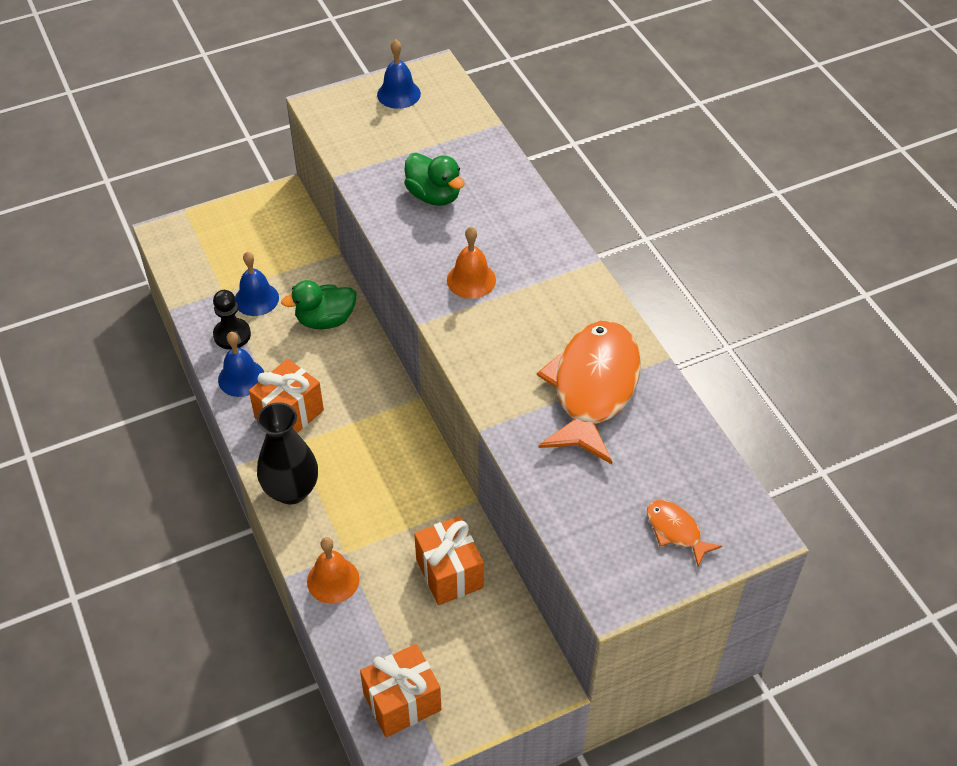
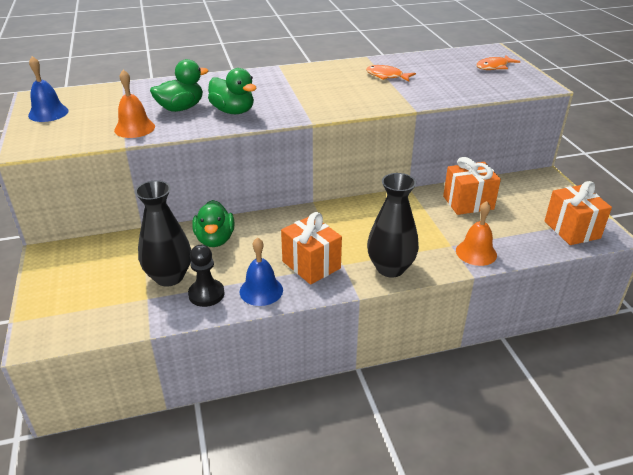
camera: 80 degrees left, 15 degrees down
(256, 299) = (169, 277): blue bell -> black vase
(436, 244) = (233, 111): none -> green duck
(471, 280) = (276, 102): orange bell -> orange bell (134, 128)
(593, 389) = (386, 76): orange fish -> orange fish, size x0.45

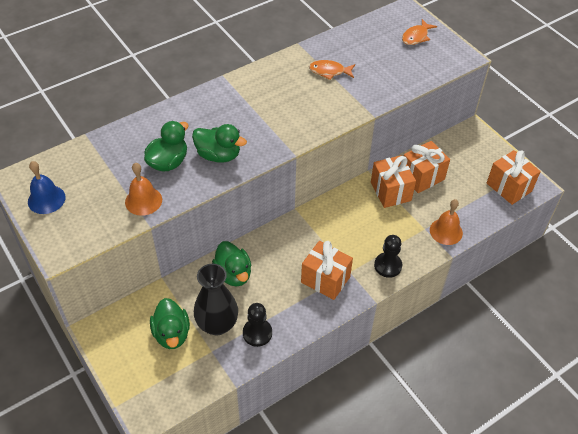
camera: 20 degrees left, 15 degrees up
(117, 274) = (172, 334): none -> green duck
(261, 290) = (298, 317): blue bell -> none
(390, 268) = (388, 266): black vase -> black pawn
(426, 207) = (390, 191): none -> orange gift

